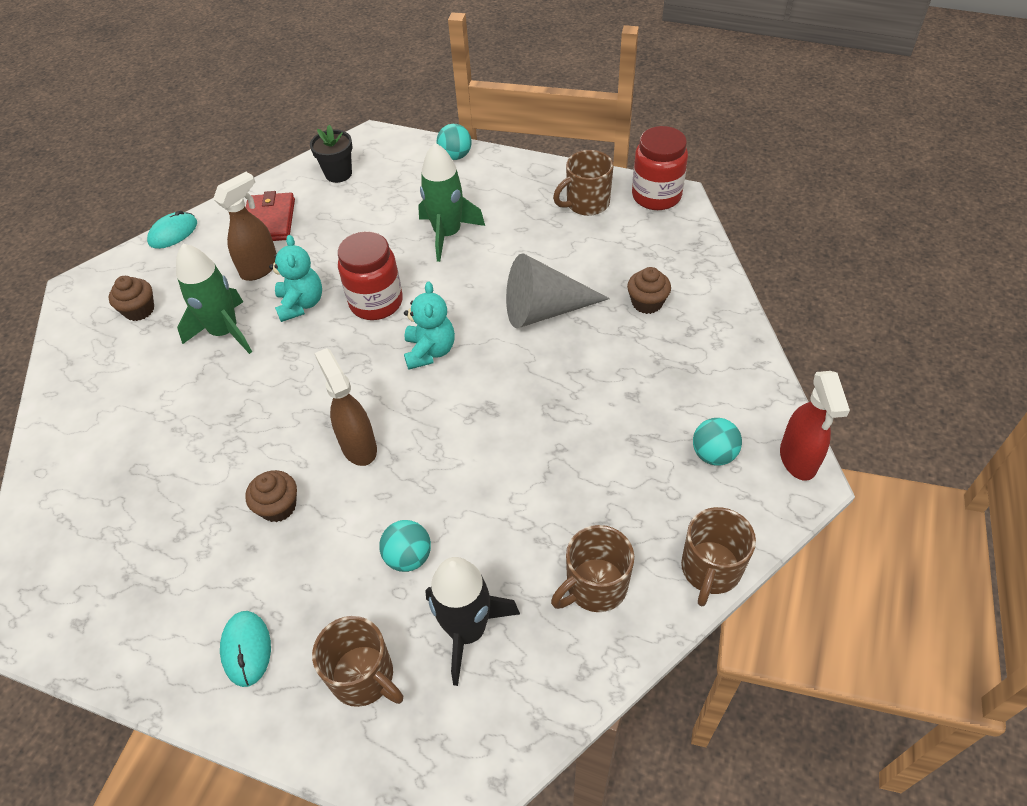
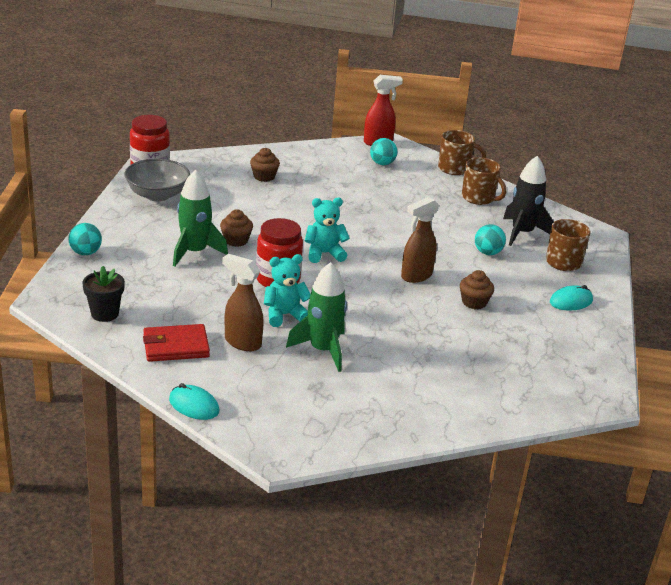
camera: 105 degrees left, 20 degrees down
(139, 310) = (305, 405): brown cupcake -> brown cupcake (236, 240)
(544, 310) = (276, 211): grey cone -> none
(586, 203) = (157, 195): brown mug -> grey bowl

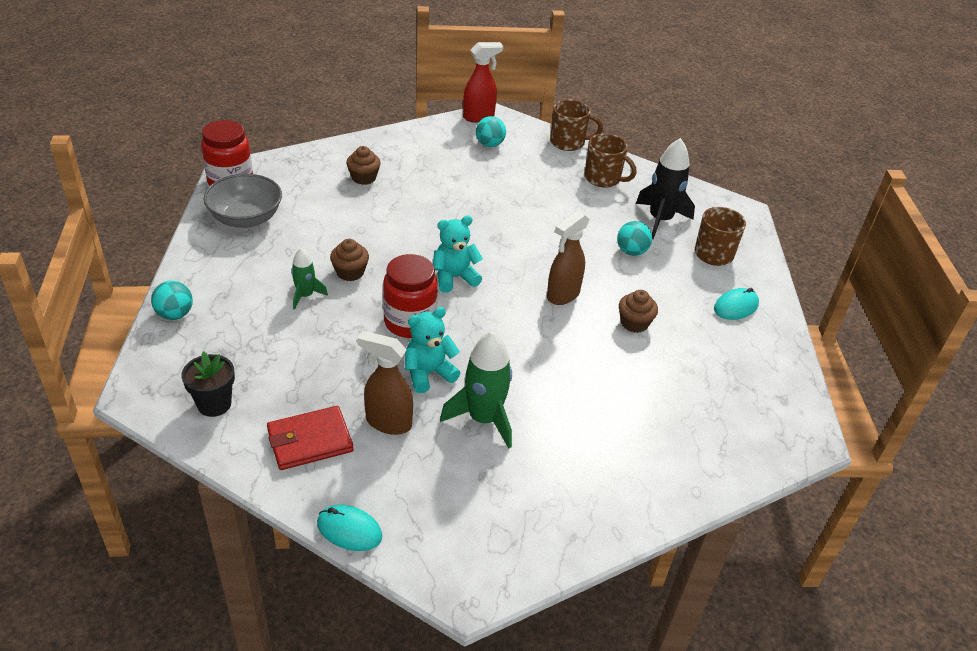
camera: 10 degrees left, 10 degrees up
(194, 252) = (305, 296): green rocket -> green rocket, size x0.57

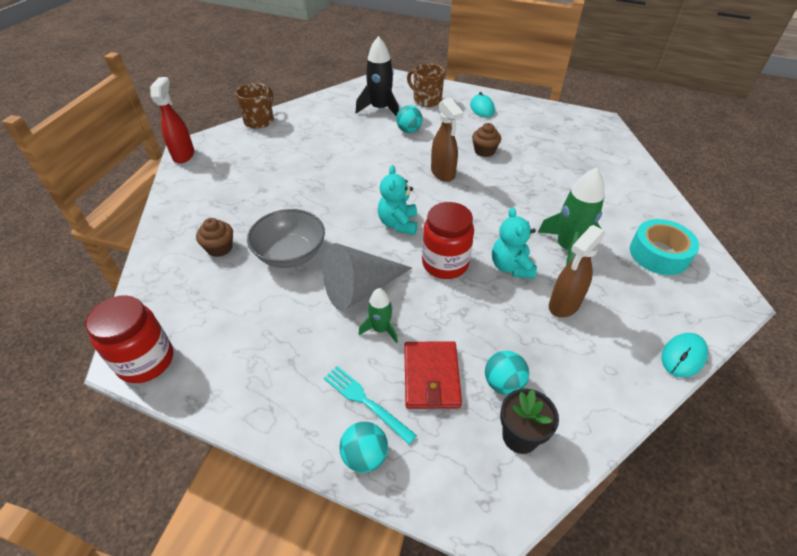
camera: 65 degrees left, 5 degrees up
(225, 303) = (365, 401): none -> turquoise fork
(246, 218) = (225, 357): grey bowl -> grey bowl (290, 254)
(310, 441) = (580, 364): red wallet -> red wallet (431, 377)
(350, 272) = (360, 288): brown cupcake -> grey cone
(489, 144) = (229, 159): turquoise ball -> turquoise ball (503, 383)
(517, 509) = (659, 254): none -> turquoise tape
(603, 178) = (317, 118): brown mug -> none

